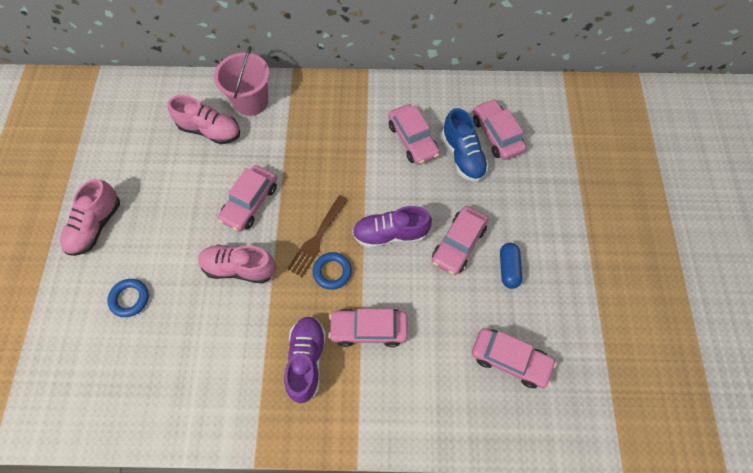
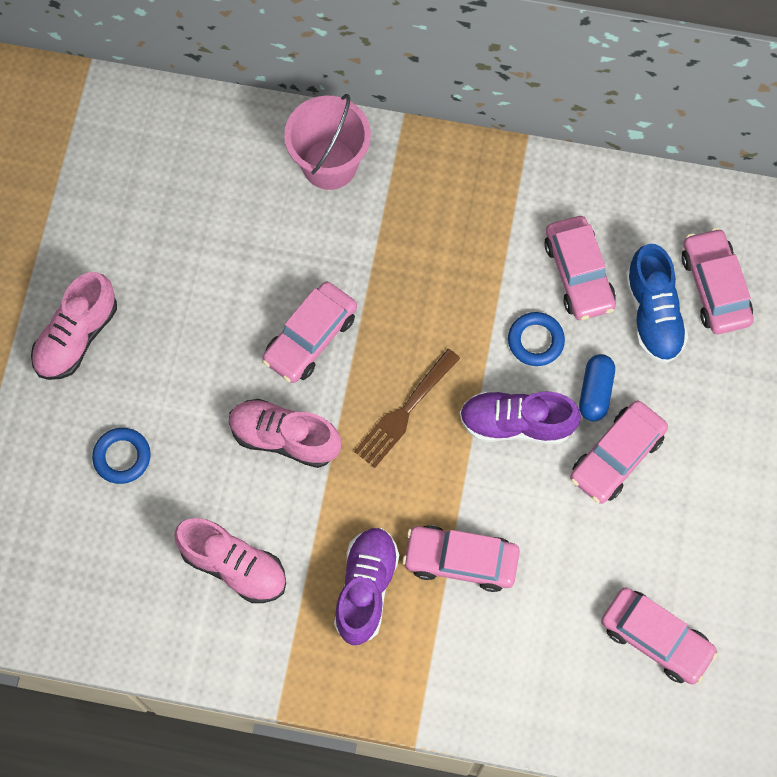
camera: 10 degrees right, 5 degrees up
(210, 130) = (260, 205): pink shoe -> pink shoe (234, 566)
(332, 272) = (420, 467): blue ring -> blue ring (535, 341)
(508, 268) = (684, 506): blue capsule -> blue capsule (595, 392)

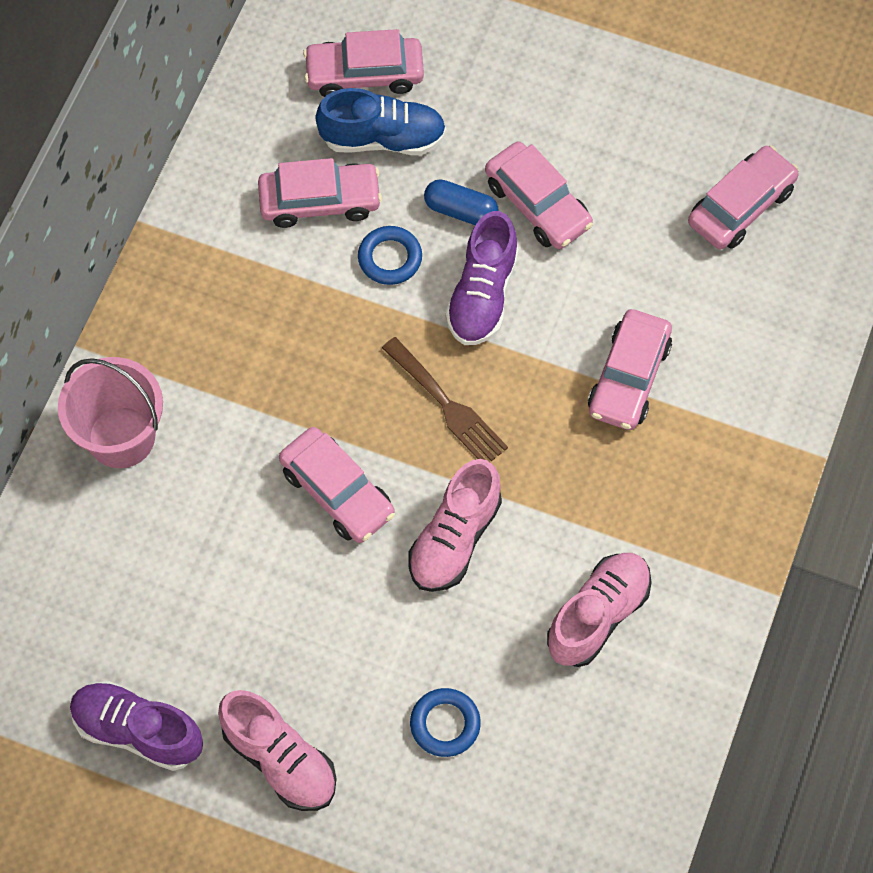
camera: 80 degrees left, 5 degrees down
(366, 588) = (645, 479): purple shoe -> purple shoe (138, 731)

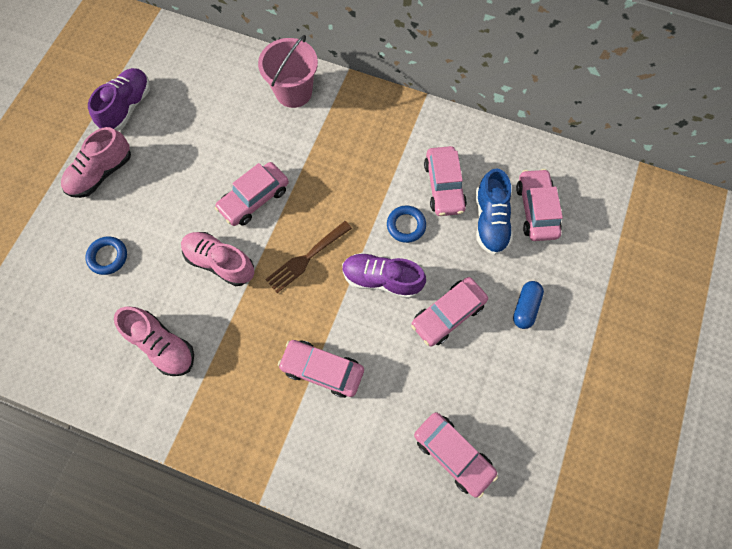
camera: 90 degrees right, 5 degrees up
(461, 211) = (441, 266): blue capsule -> blue capsule (525, 307)

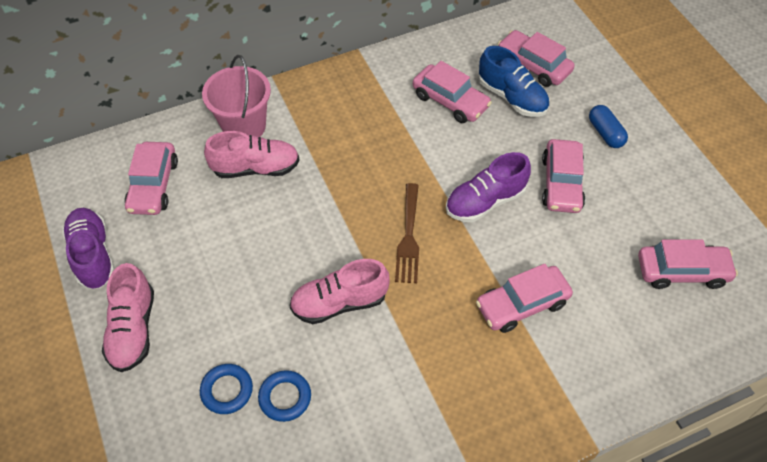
camera: 45 degrees left, 15 degrees down
(163, 345) = (369, 412): pink shoe -> pink shoe (256, 168)
(254, 199) = (309, 230): pink car -> pink car (154, 185)
(406, 225) = (456, 149): blue ring -> blue ring (285, 397)

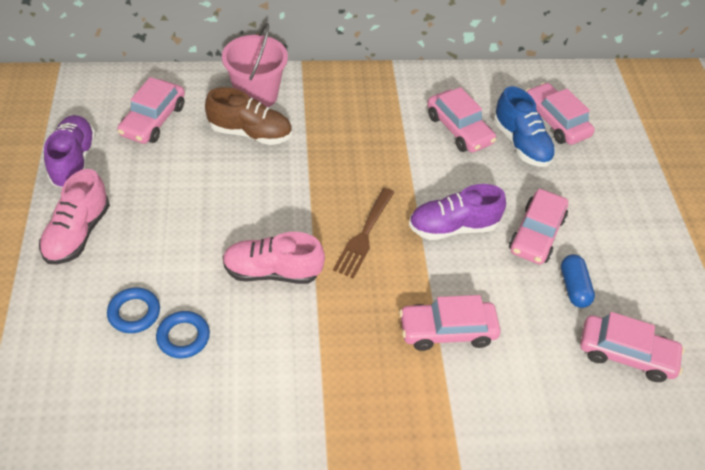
camera: 15 degrees right, 5 degrees down
(256, 168) = (250, 133): pink shoe -> brown shoe
(605, 133) = (601, 203): blue capsule -> blue capsule (574, 287)

